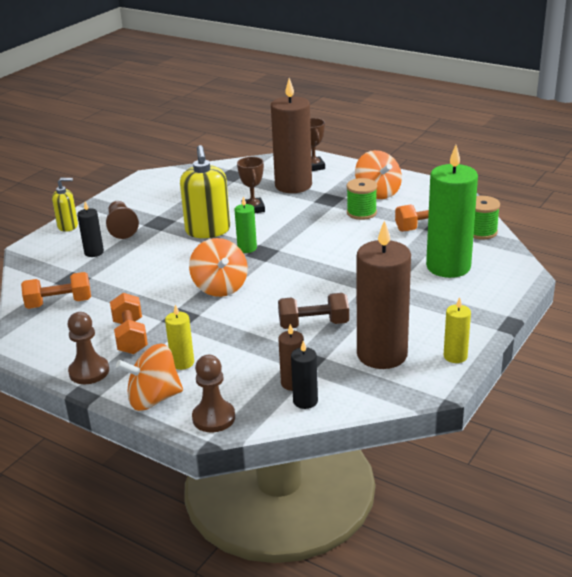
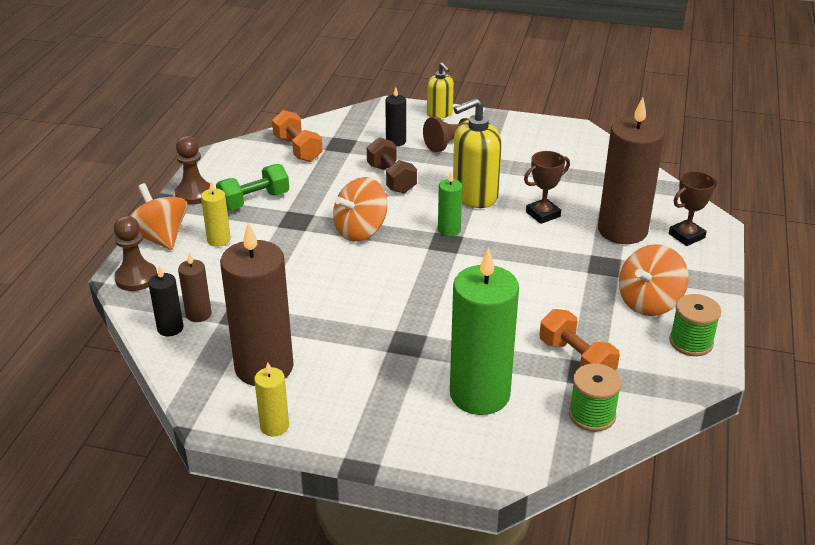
camera: 70 degrees right, 5 degrees up
(130, 336) = (254, 201): orange dumbbell -> green dumbbell
(313, 324) = (309, 307): brown dumbbell -> brown dumbbell (391, 179)
(361, 213) = (583, 298): green spool -> green spool (691, 342)

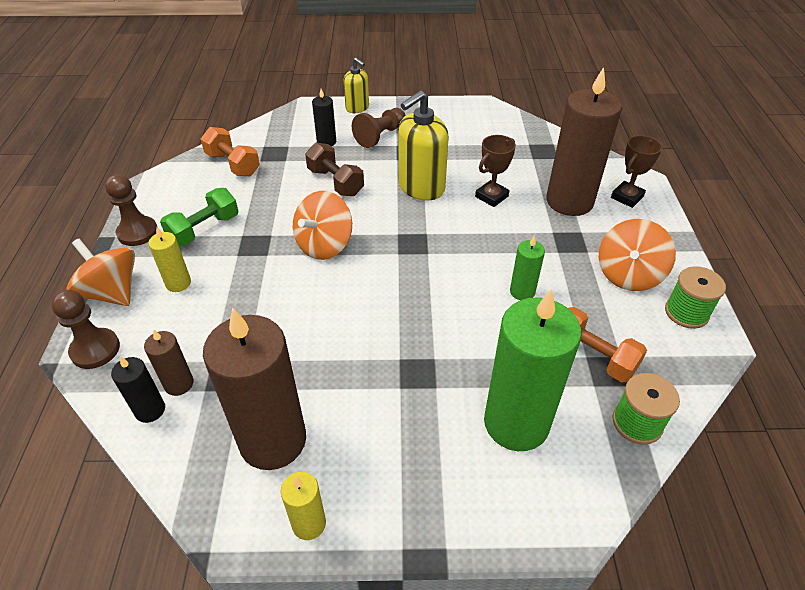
camera: 15 degrees left, 10 degrees up
(449, 230) = (411, 229): green candle -> green candle (522, 292)

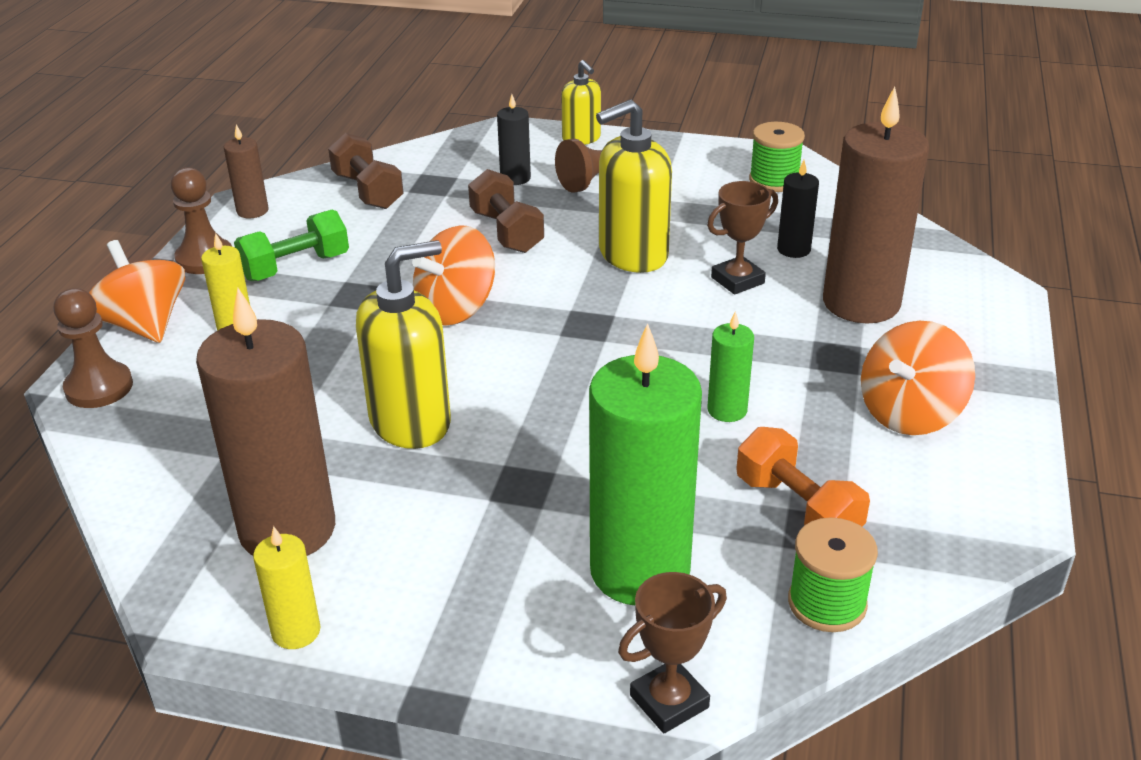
camera: 15 degrees right, 10 degrees down
(150, 410) = (142, 467): black candle -> black candle (793, 249)
(179, 384) = (190, 444): brown candle -> brown candle (252, 211)
(233, 164) = (368, 191): orange dumbbell -> brown dumbbell
(326, 337) = (411, 422): none -> yellow soap dispenser
(627, 197) = (961, 309): brown trophy -> brown trophy (669, 701)
(686, 312) = (981, 477): green spool -> green spool (774, 180)

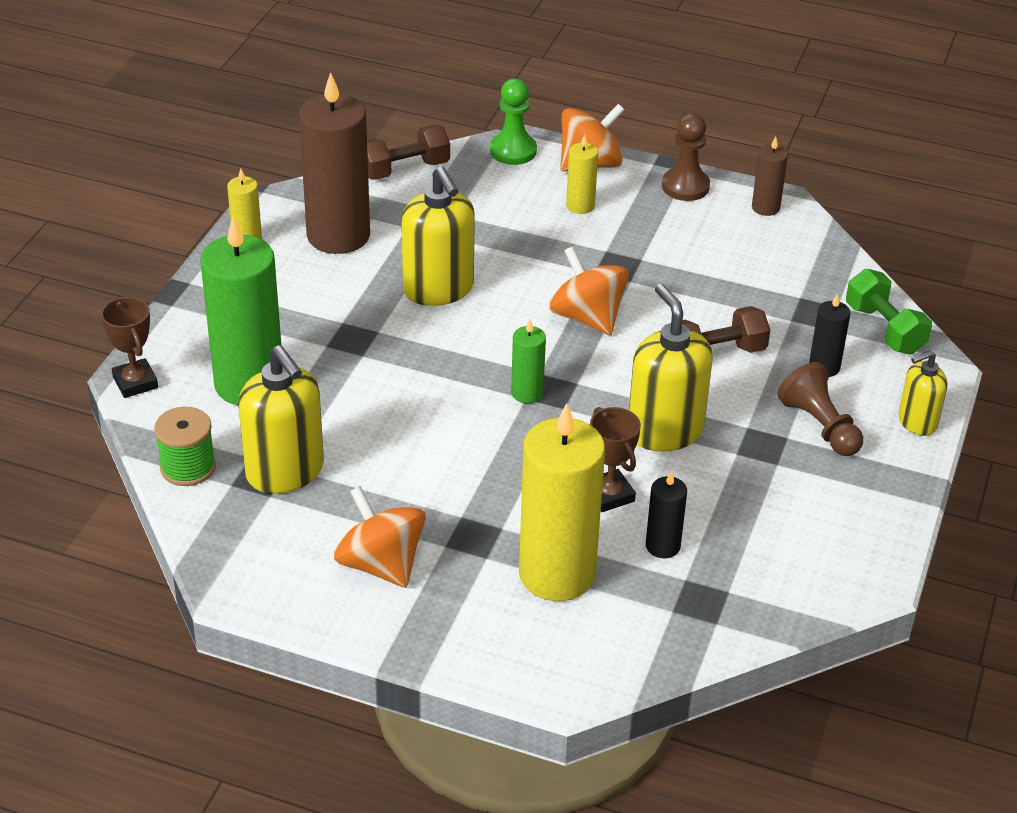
camera: 95 degrees right, 5 degrees up
(99, 387) = (513, 151): brown pawn -> green pawn
(296, 267) = (666, 233): green dumbbell -> green dumbbell (884, 329)
(368, 191) = (800, 272): brown dumbbell -> brown dumbbell (404, 169)
(727, 410) = (412, 454): green candle -> green candle (527, 393)
(774, 180) = (814, 560): green spool -> none
(797, 509) = (285, 472): orange dumbbell -> yellow soap dispenser
(861, 303) = (557, 574): brown candle -> yellow candle

